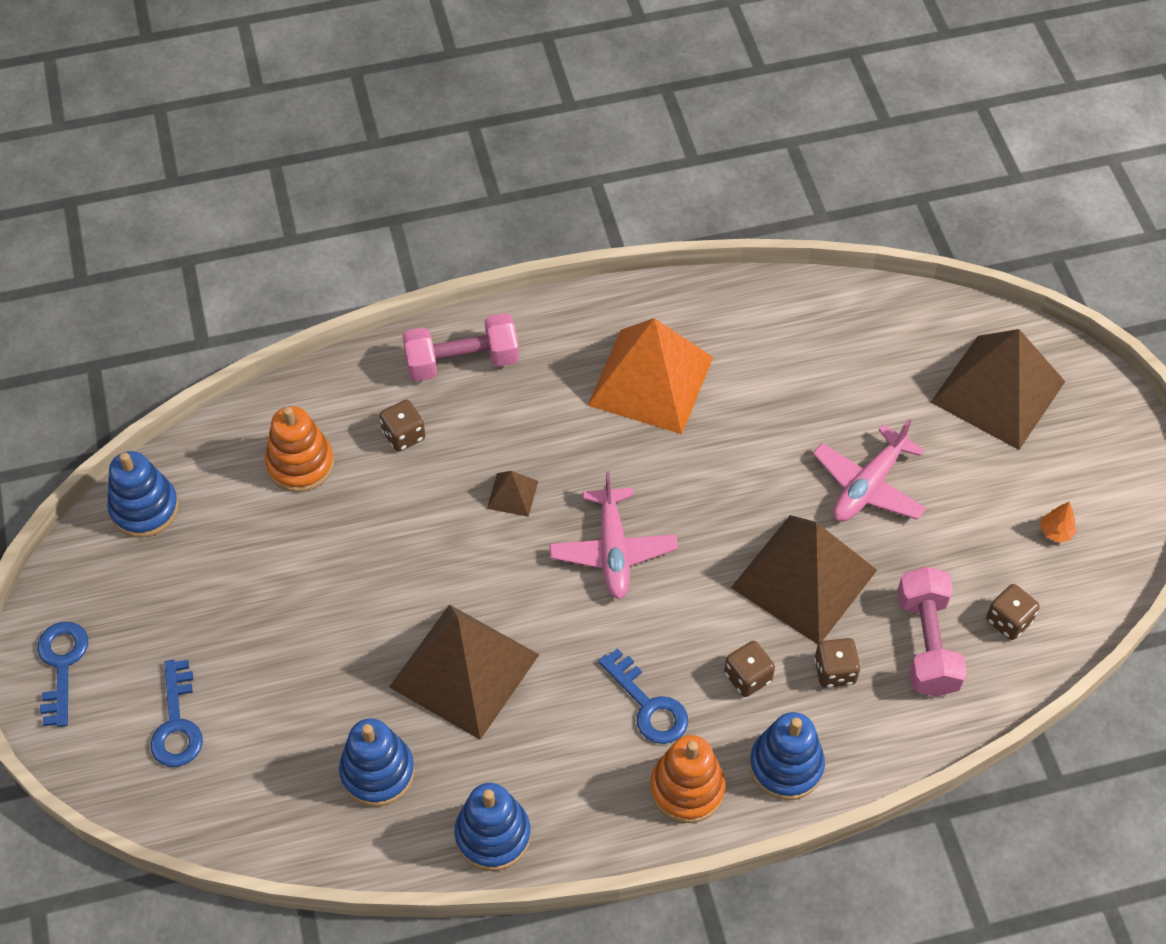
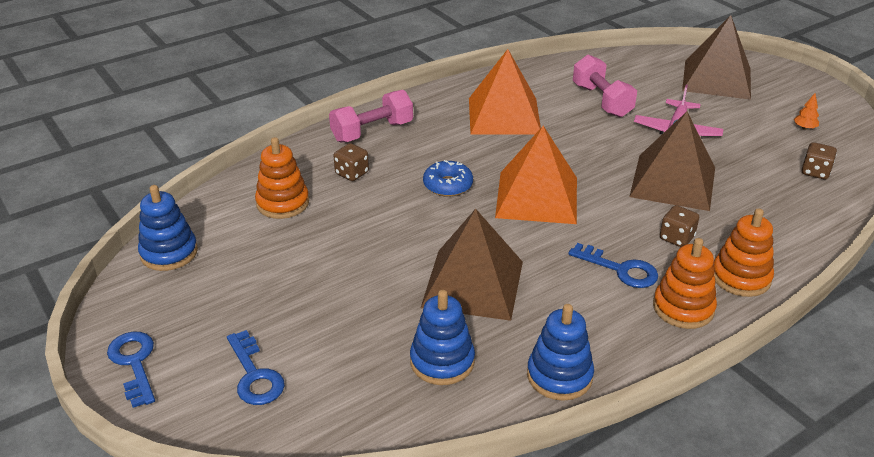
camera: 20 degrees left, 20 degrees down
(512, 494) = (448, 185): brown pyramid -> blue donut
(613, 551) = (537, 197): pink plane -> orange pyramid
(786, 766) = (741, 277): blue stacking toy -> orange stacking toy
(834, 671) = (731, 221): brown dice -> none
(926, 644) = (776, 194): pink dumbbell -> pink dumbbell (601, 101)

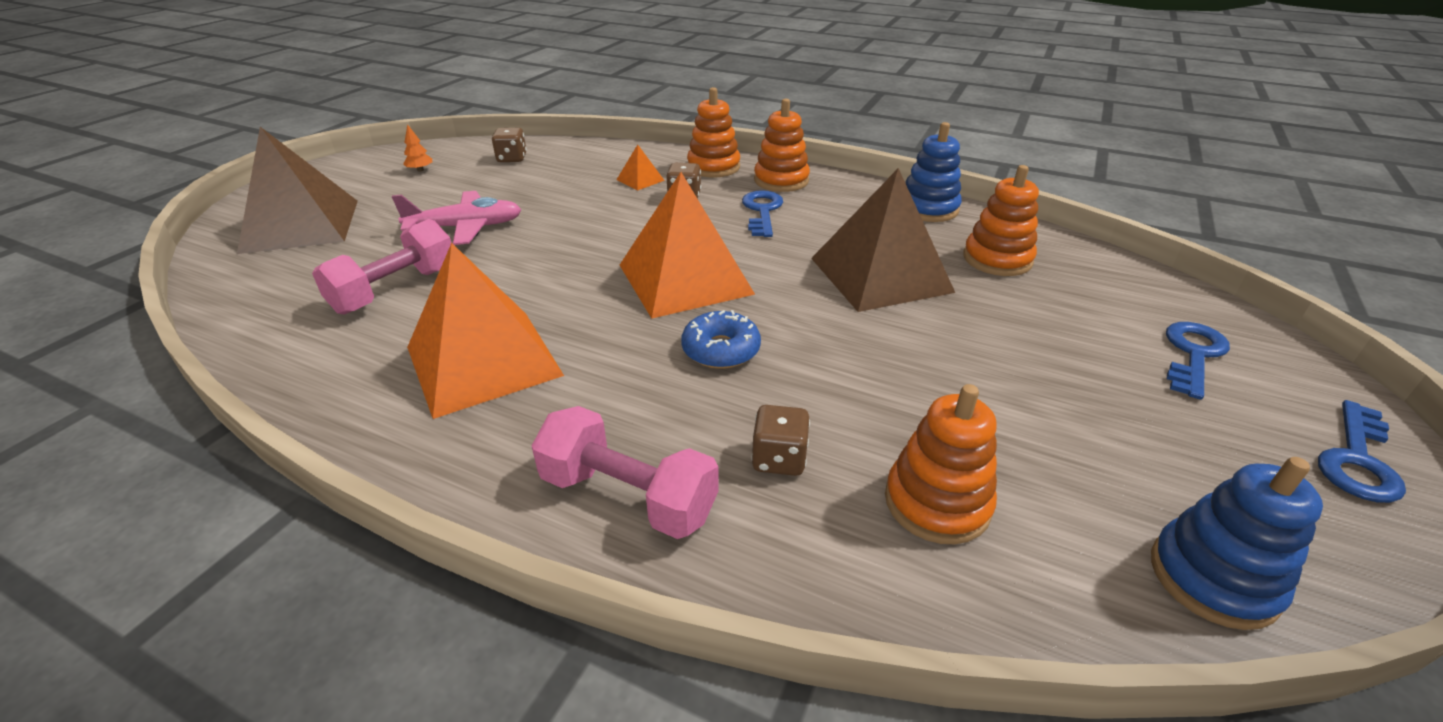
camera: 120 degrees left, 0 degrees up
(442, 361) = (997, 259): blue stacking toy -> orange stacking toy
(673, 182) = (583, 213): brown pyramid -> none
(728, 225) = (640, 180): none -> orange pyramid

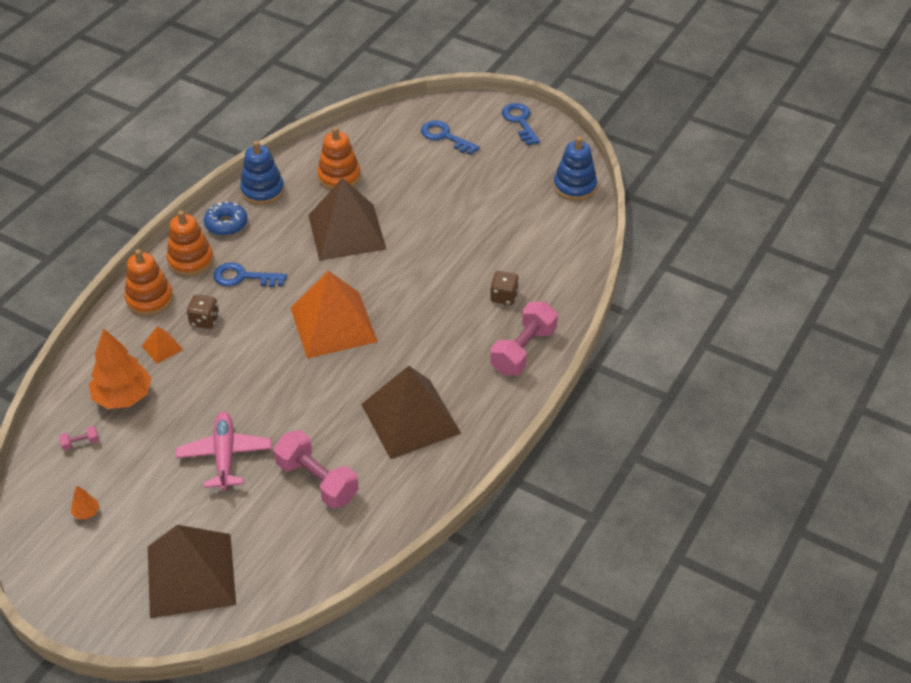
camera: 85 degrees left, 10 degrees up
(483, 361) = (411, 418): orange pyramid -> brown pyramid
(512, 158) = (80, 443): brown dice -> pink dumbbell
(570, 169) = (123, 396): none -> orange tree
(721, 350) = (415, 311): blue donut -> blue donut (226, 224)
(937, 503) = (534, 250): orange stacking toy -> none
(1357, 460) = (520, 121): blue key -> blue key turned 150 degrees counterclockwise

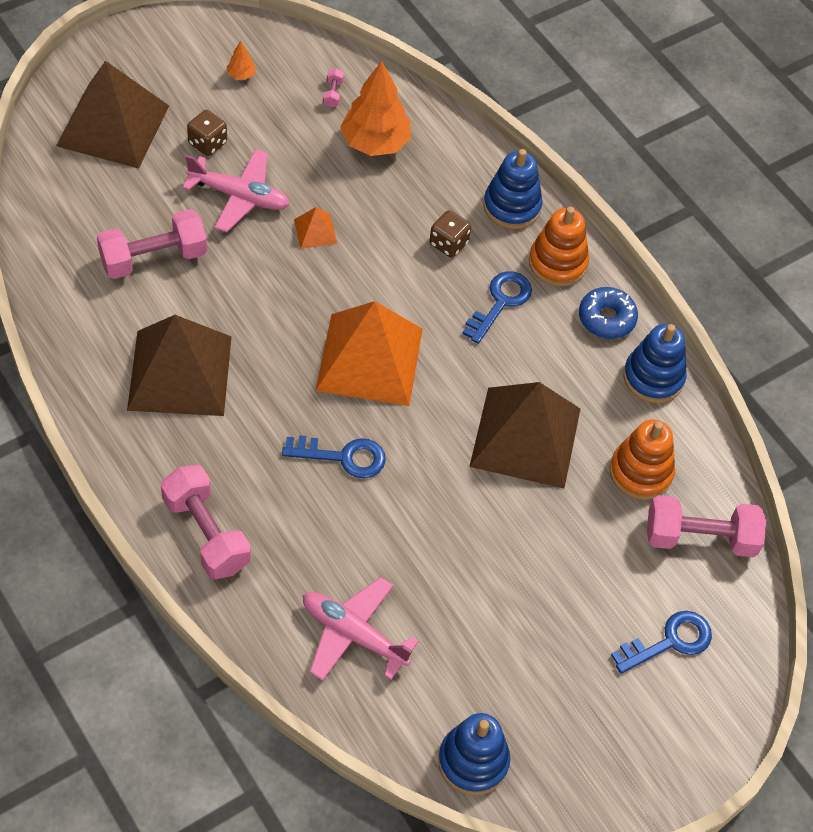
camera: 110 degrees right, 10 degrees up
(149, 299) = (512, 206): orange stacking toy -> blue stacking toy
(162, 347) = (428, 194): orange pyramid -> orange pyramid (315, 231)
(368, 142) = (700, 538): none -> pink dumbbell
(504, 296) = (308, 557): brown dice -> brown dice (207, 143)
(520, 121) = (660, 764): blue key -> blue key (343, 457)
(538, 258) = (353, 634): none -> pink plane

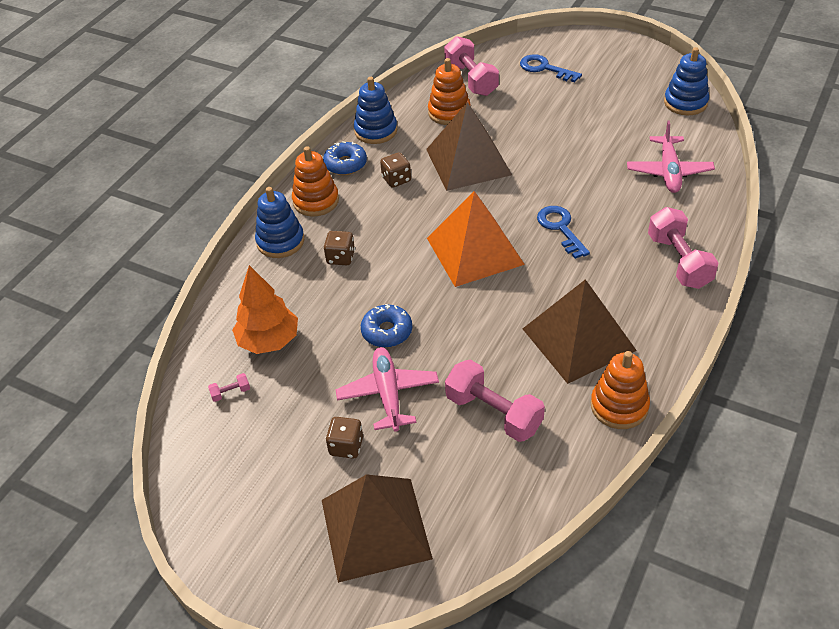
camera: 110 degrees left, 10 degrees down
(79, 353) = (619, 406): none -> orange stacking toy
(206, 533) = (679, 261): pink dumbbell -> pink dumbbell turned 45 degrees counterclockwise
(241, 75) = (248, 467): orange tree -> none
(315, 231) = (387, 331): orange pyramid -> blue donut
(500, 302) = (372, 212): blue key -> none
(543, 351) = (396, 179): none -> brown dice

